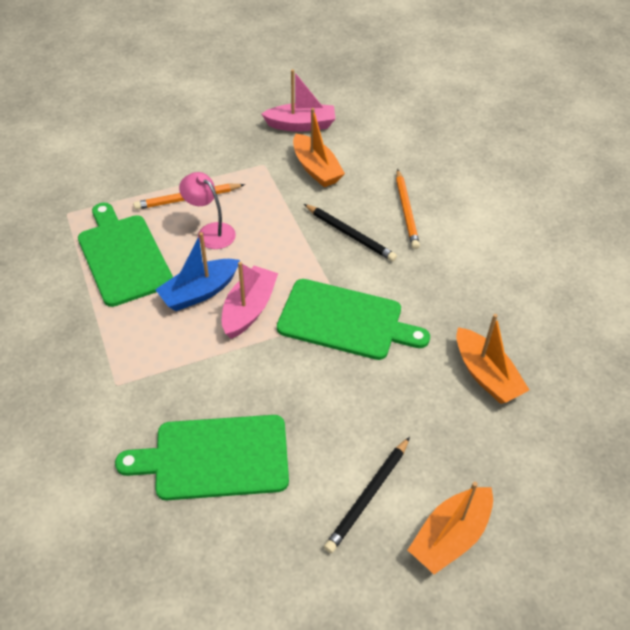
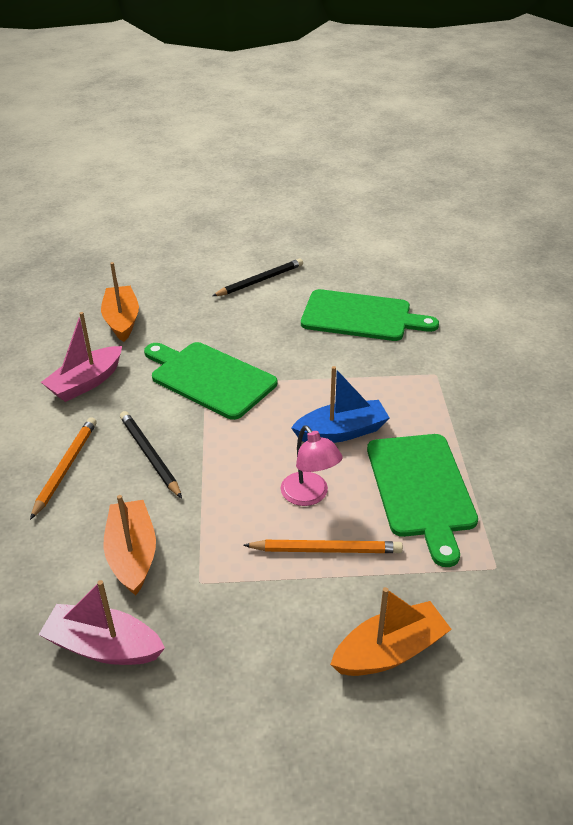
camera: 160 degrees left, 10 degrees down
(249, 309) = (296, 406): pink boat -> pink boat (86, 383)
(450, 536) = (220, 257): orange boat -> orange boat (390, 651)

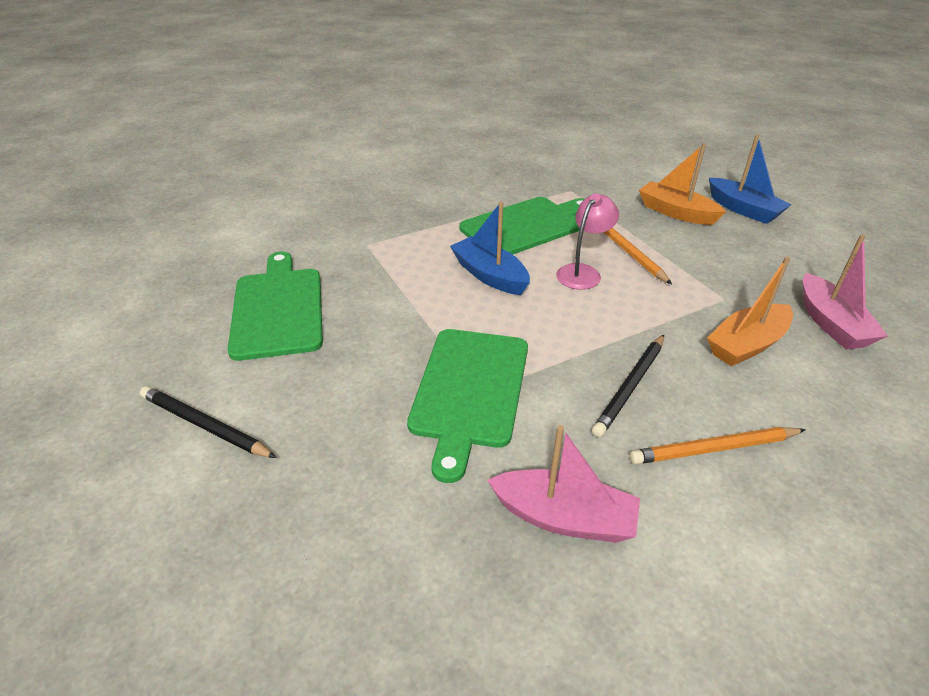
camera: 115 degrees left, 0 degrees up
(122, 320) = (384, 559): orange boat -> none
(362, 746) = (743, 209): none -> blue boat

